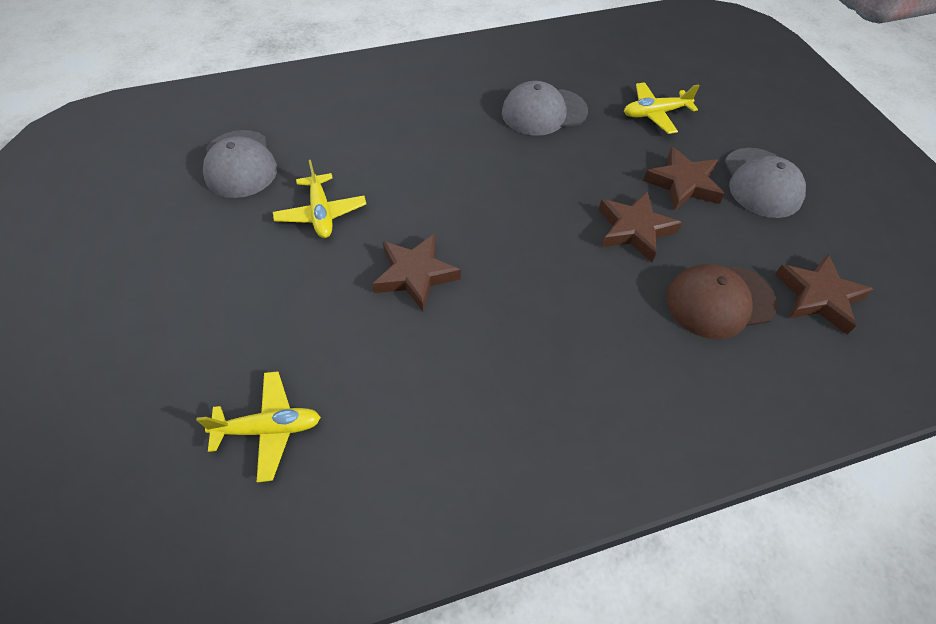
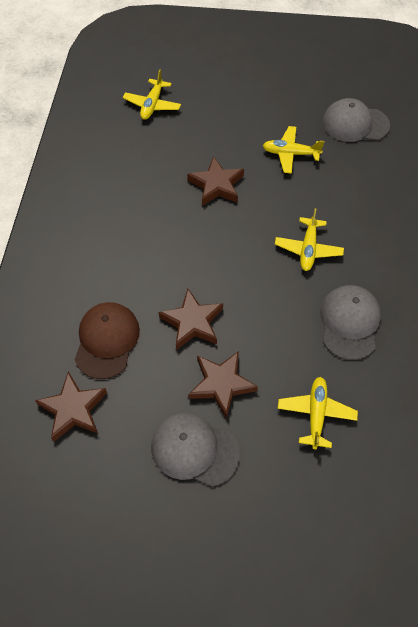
camera: 115 degrees right, 5 degrees up
(470, 161) = (308, 249): none -> yellow plane

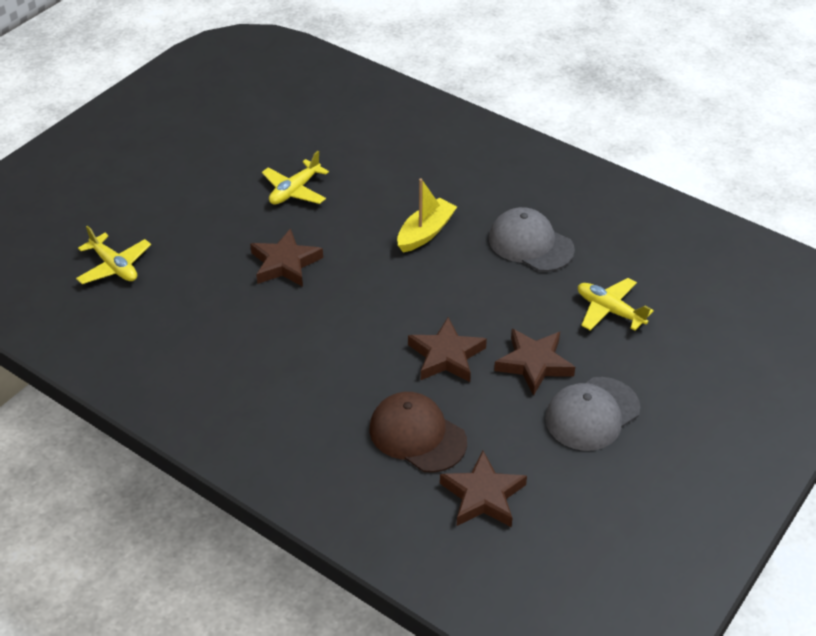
camera: 60 degrees left, 15 degrees down
(308, 249) = (425, 233): yellow plane -> yellow boat
(355, 124) = (300, 128): grey cap -> none

